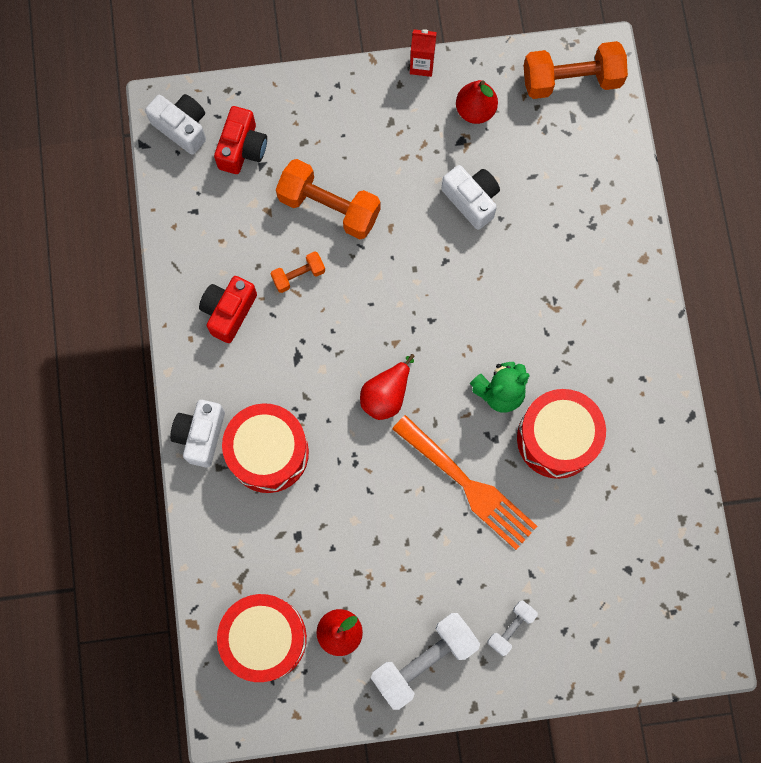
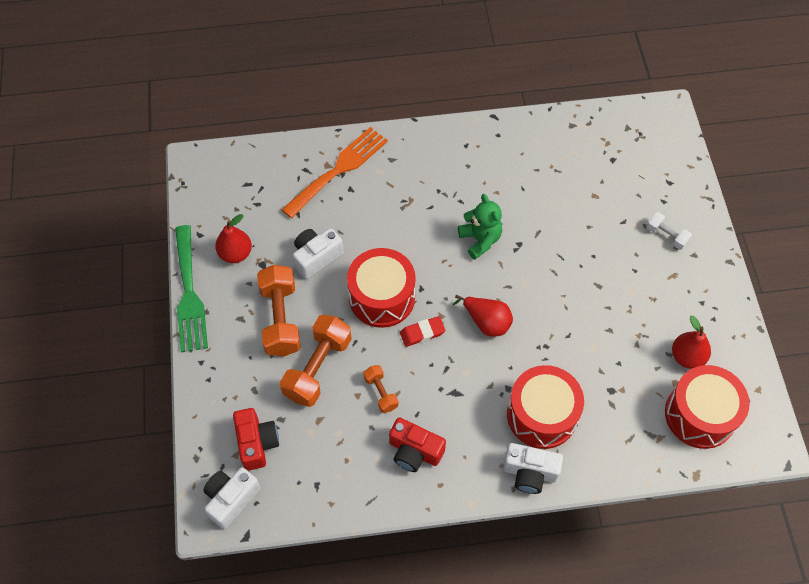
camera: 90 degrees left, 15 degrees down
(242, 149) = (257, 443): red camera -> red camera turned 60 degrees clockwise
(372, 321) = (422, 333): none -> red eraser
(422, 65) = (189, 294): red carton -> green fork
(424, 660) = (700, 295): white dumbbell -> none
(469, 486) = (558, 263): orange fork -> orange fork (339, 169)
(557, 438) = (516, 202): red drum -> red drum (382, 297)
(571, 80) = (215, 184): orange dumbbell -> orange dumbbell (281, 319)

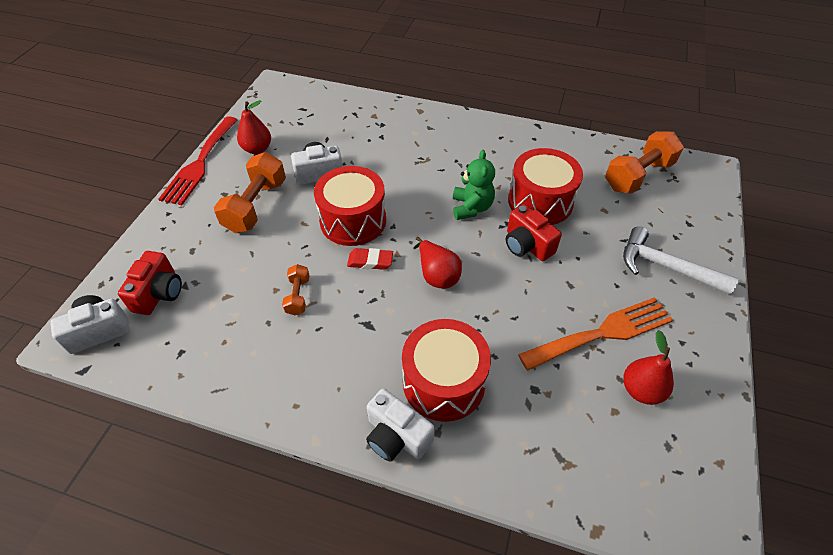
camera: 25 degrees right, 10 degrees down
(189, 294) = (200, 163): green fork -> red fork
(318, 368) = (257, 254): orange dumbbell -> orange dumbbell (638, 176)
(339, 169) = (381, 121): orange fork -> orange fork (602, 333)
(414, 451) = (292, 362): red camera -> red camera (527, 245)
(666, 235) = (666, 267): white dumbbell -> white hammer
(700, 415) = (631, 460): red drum -> red drum (540, 201)

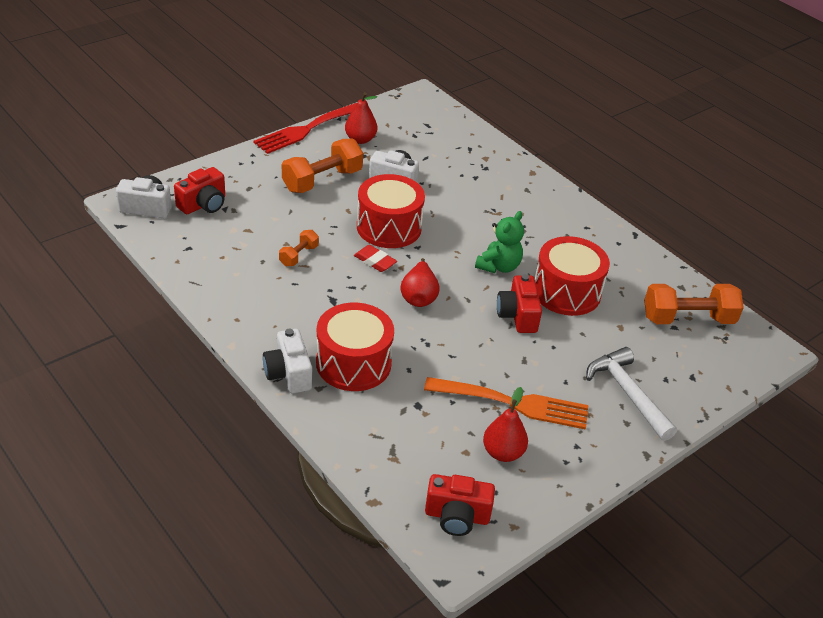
camera: 30 degrees right, 10 degrees down
(672, 489) = (457, 516): none -> red camera

